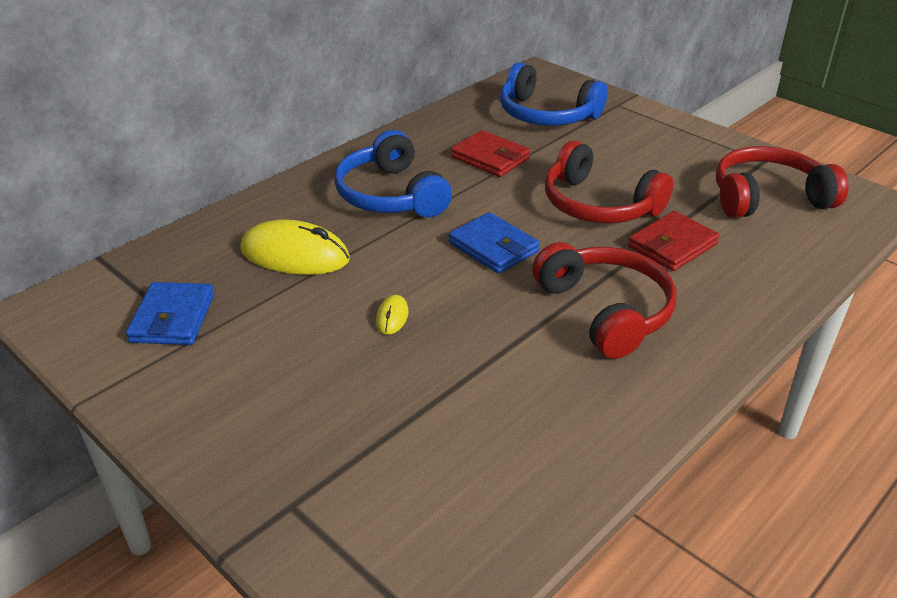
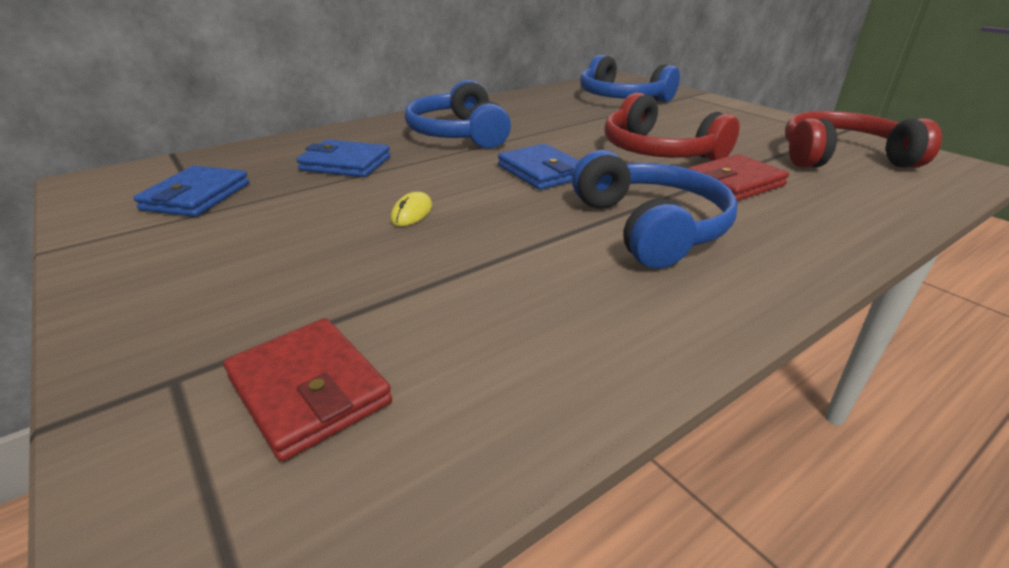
camera: 10 degrees right, 5 degrees down
(295, 255) = (345, 164): yellow mouse -> blue wallet
(490, 158) = (561, 118): red wallet -> red wallet (309, 391)
(606, 311) = (651, 227): red headphones -> blue headphones

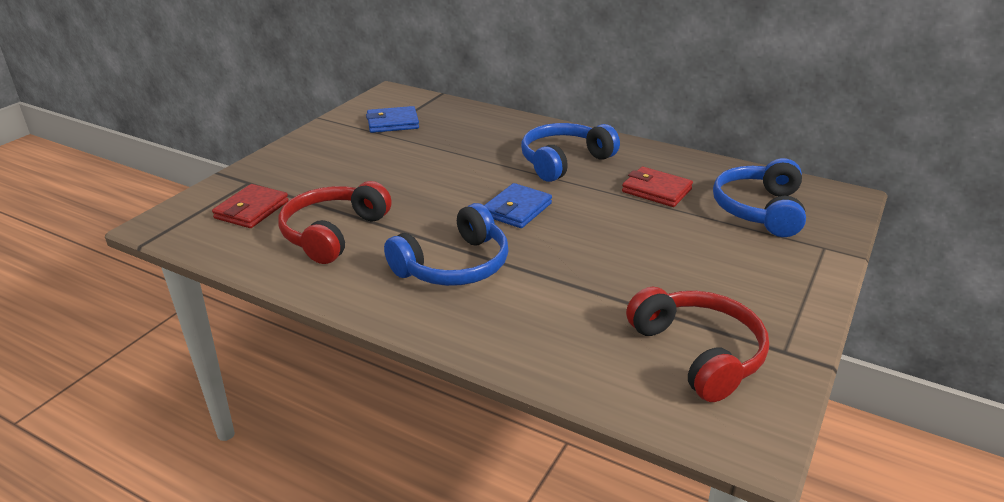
camera: 65 degrees right, 0 degrees up
(345, 164) = (470, 143): blue wallet -> none
(412, 213) = (416, 184): yellow mouse -> none
(658, 151) = (611, 250): red headphones -> red headphones (333, 233)
(734, 183) = (567, 293): red wallet -> red wallet (656, 190)

